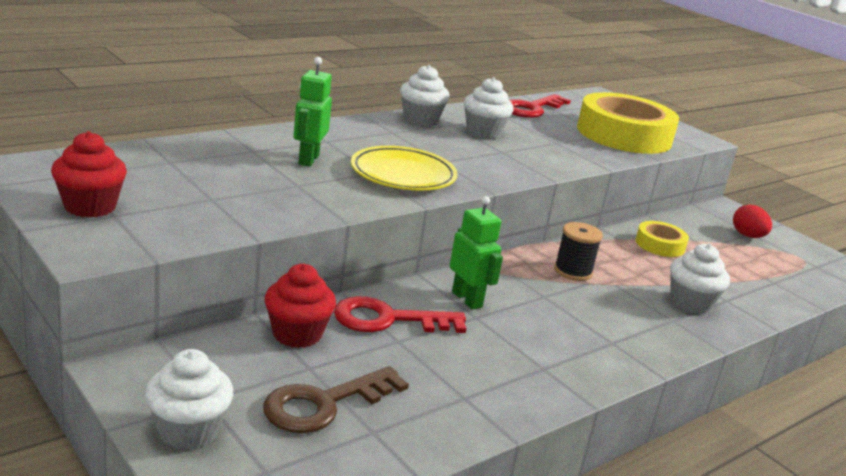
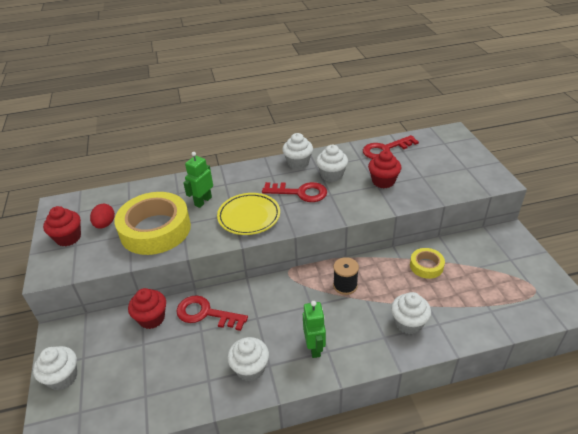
camera: 30 degrees right, 15 degrees up
(324, 404) = (134, 371): brown key -> none
(456, 150) = (300, 193): none -> red key
(467, 299) = (261, 303): green robot -> green robot (314, 347)
(519, 375) = (250, 369): none -> white cupcake
(561, 139) = (383, 181): none -> red cupcake
(624, 135) = (436, 177): yellow tape -> yellow tape (155, 229)
(747, 236) = (505, 262): red egg -> red egg (105, 224)

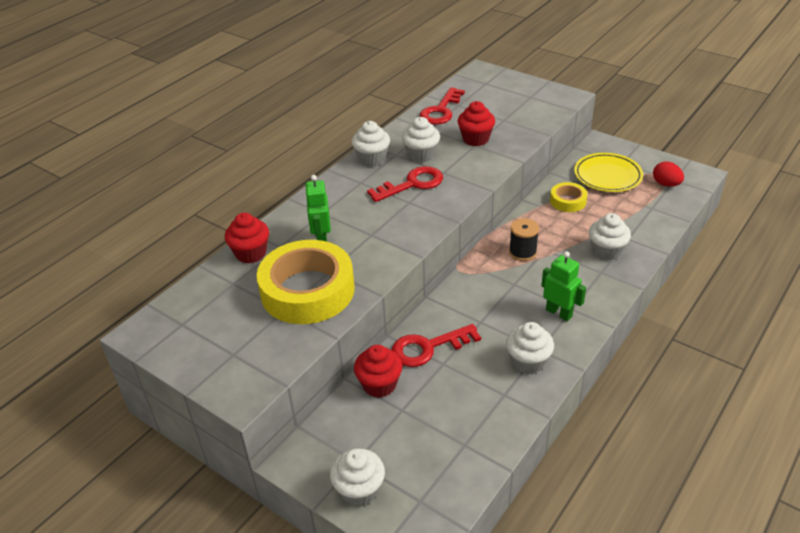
camera: 40 degrees left, 0 degrees up
(68, 238) = (213, 353): red cupcake -> red cupcake (251, 253)
(105, 224) = (239, 317): red egg -> red egg (666, 184)
(249, 216) = (391, 229): yellow plate -> yellow plate (607, 176)

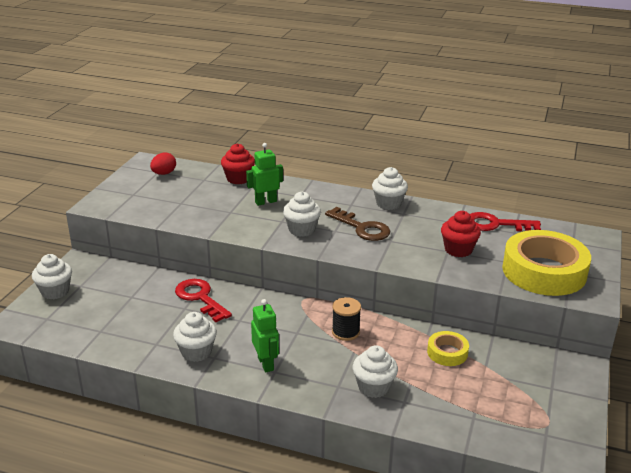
camera: 70 degrees right, 10 degrees down
(307, 290) = (204, 207): yellow tape -> yellow tape (544, 271)
(379, 385) = (155, 282): red cupcake -> none
(412, 184) = (362, 228): red key -> brown key
(421, 155) = (410, 225): white cupcake -> white cupcake (301, 229)
(559, 313) = (266, 363): green robot -> green robot turned 45 degrees counterclockwise
(607, 176) = (514, 378): yellow plate -> none
(666, 184) = (530, 427): red egg -> red egg (164, 173)

